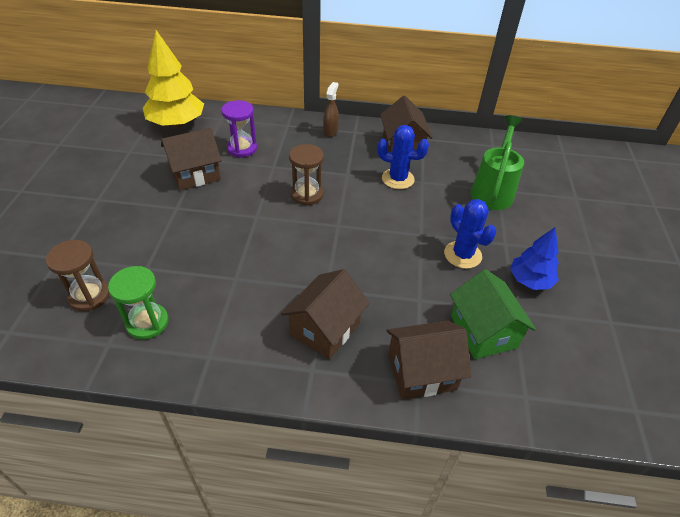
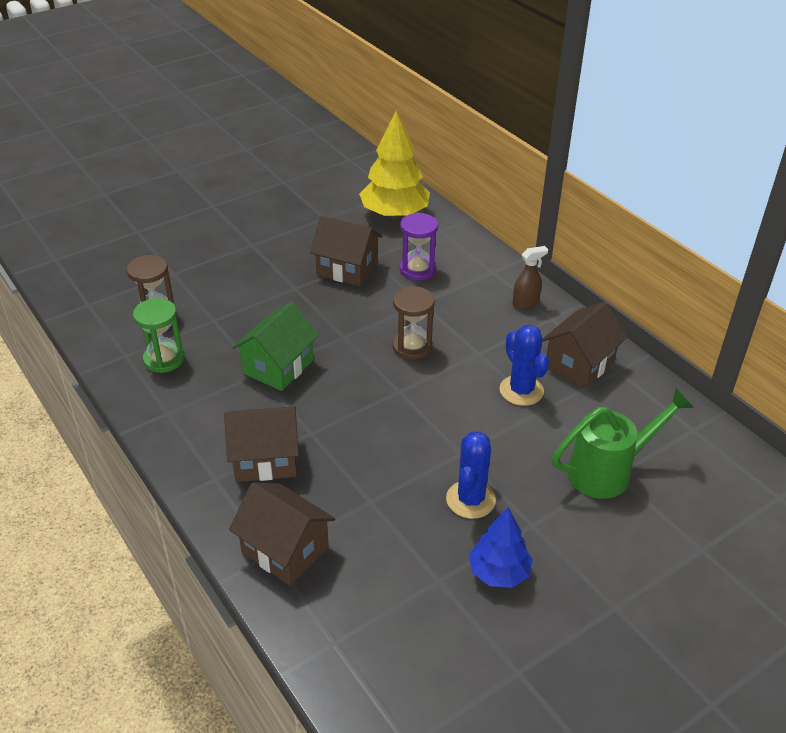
camera: 50 degrees right, 5 degrees down
(483, 332) = (382, 569): green house -> green house (278, 367)

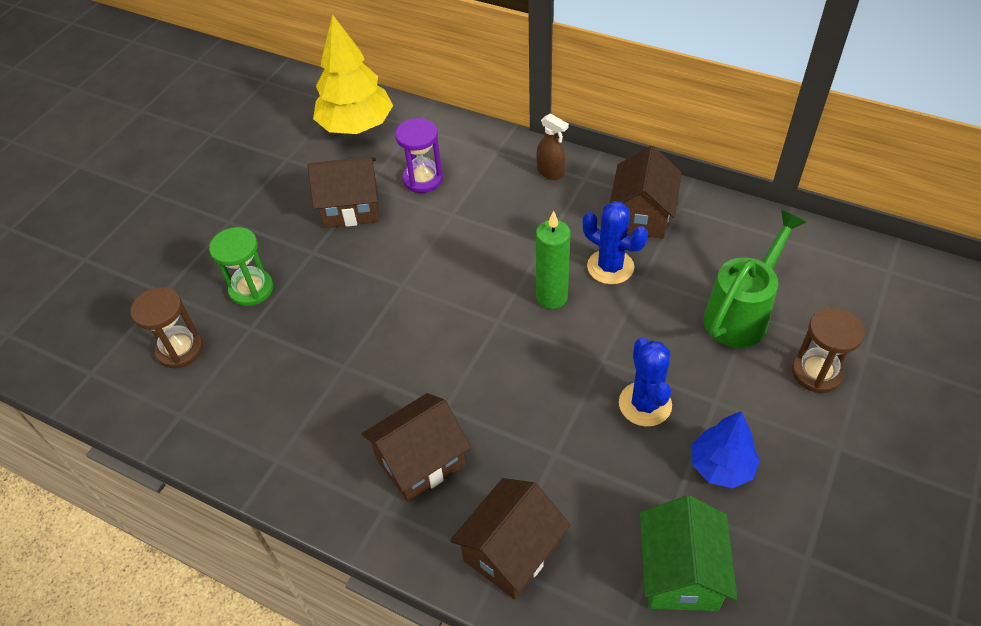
camera: 25 degrees left, 10 degrees up
(164, 359) = (228, 399): green hourglass -> green hourglass (251, 289)
(278, 367) = (359, 350): green house -> green house (680, 572)
(285, 550) = (511, 551): brown house -> brown house turned 60 degrees counterclockwise
(412, 346) = (477, 266): brown hourglass -> brown hourglass (816, 372)
(455, 392) = (551, 297): none -> green candle
(525, 303) = (550, 172): brown spray bottle -> brown spray bottle turned 90 degrees clockwise

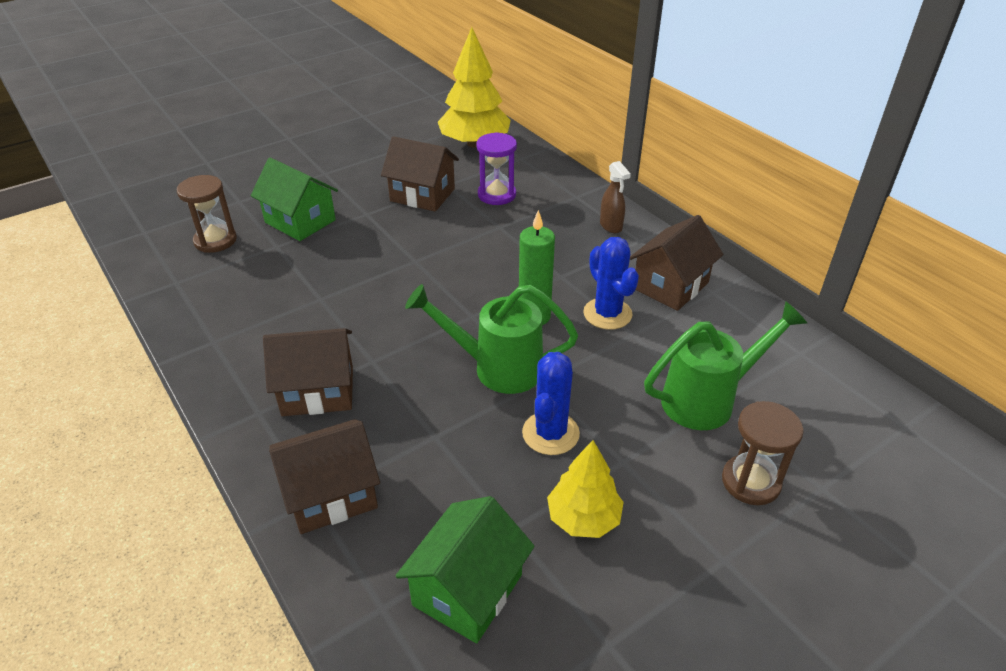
camera: 25 degrees right, 10 degrees down
(251, 289) = (300, 221): green hourglass -> green house
(558, 363) = (497, 368): none -> green watering can
(721, 466) = (583, 518): blue tree -> yellow tree

